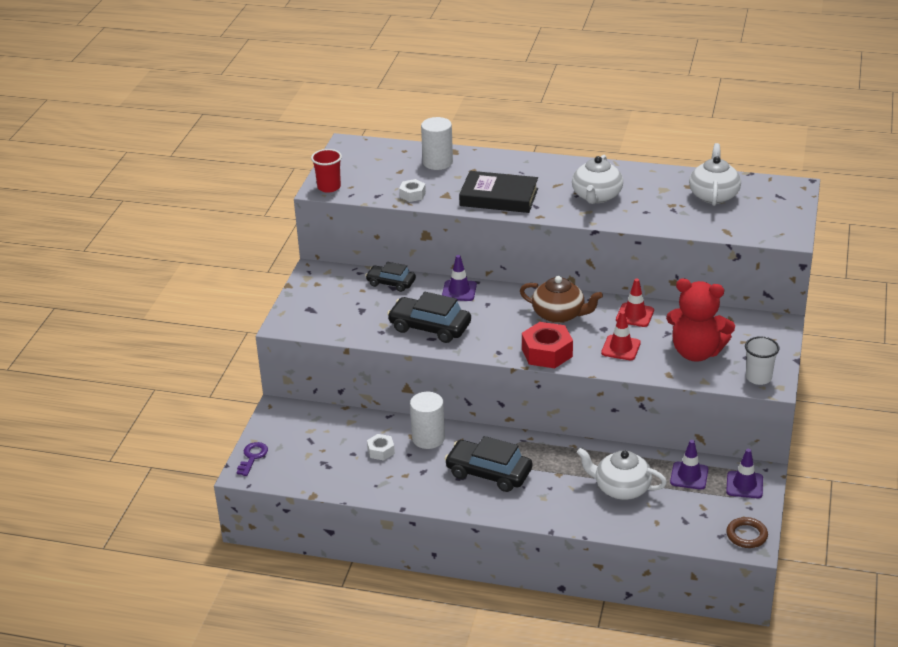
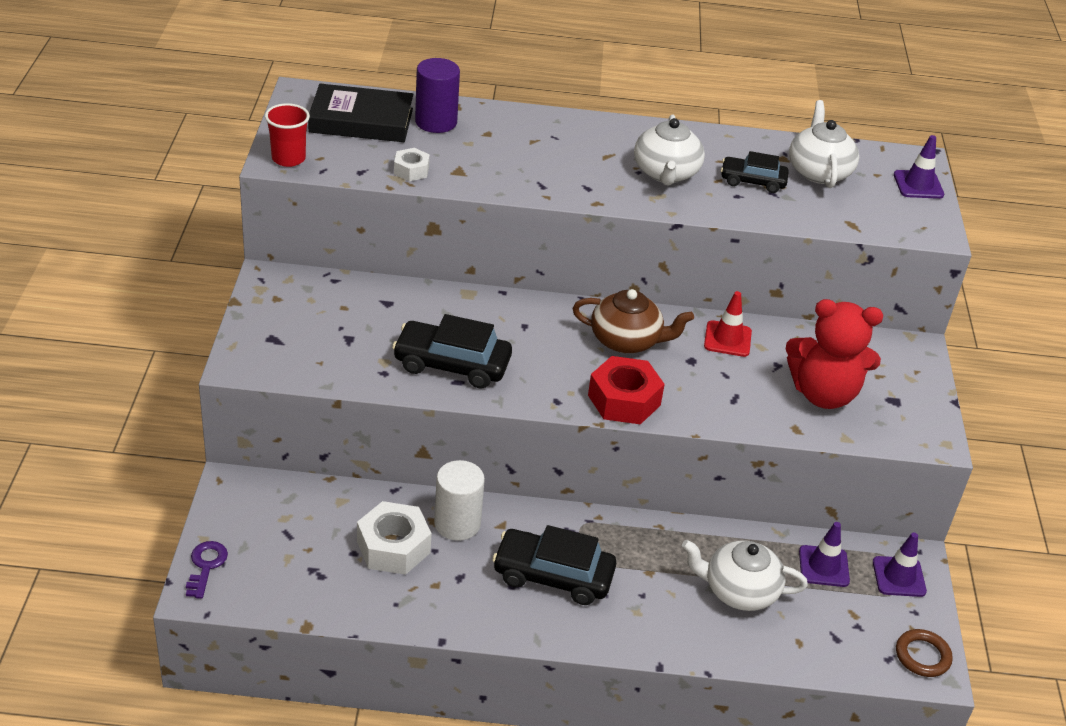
camera: 15 degrees left, 5 degrees up
(381, 451) = (393, 547): white nut -> white nut, size x1.82
(391, 283) = (383, 296): black car -> black car (752, 181)
(437, 162) = (436, 122): white cylinder -> purple cylinder
(459, 291) = (481, 306): purple traffic cone -> purple traffic cone (918, 185)
(499, 197) = (533, 174): black book -> black book (361, 121)
(621, 348) = (722, 390): red traffic cone -> none
(758, 378) = (915, 430): white cup -> none

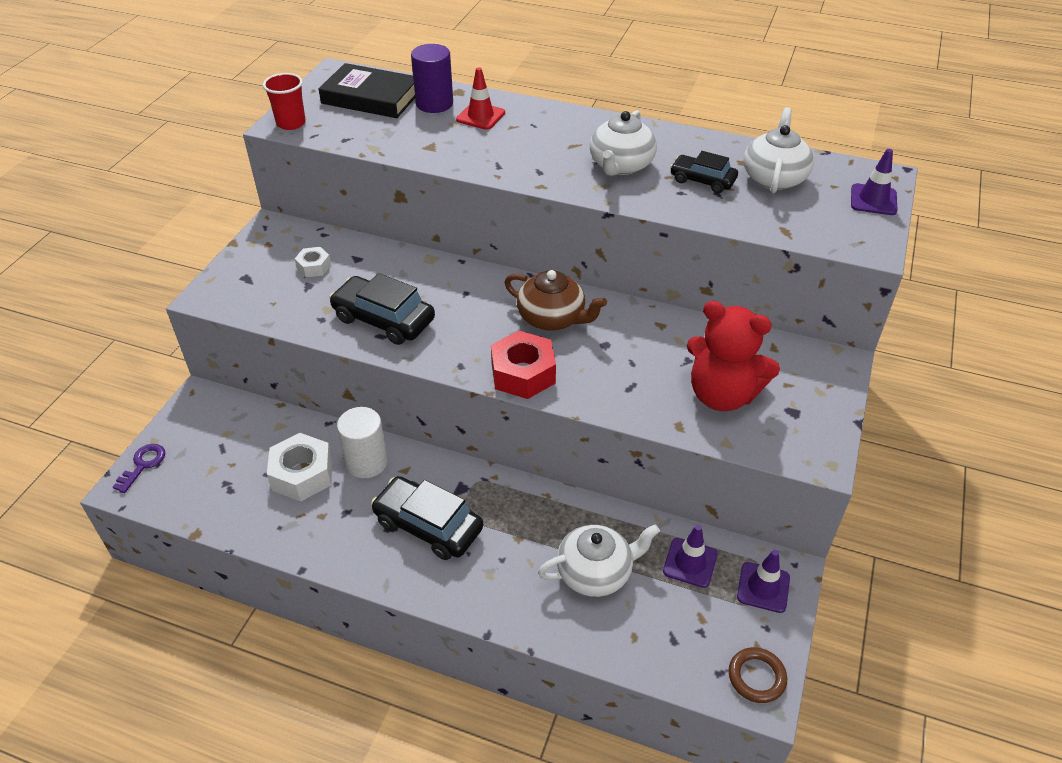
camera: 20 degrees right, 5 degrees up
(411, 170) = (389, 142): white nut -> white nut (314, 267)
(727, 339) = (649, 329): red traffic cone -> red traffic cone (480, 116)
(739, 591) = (595, 572): white teapot -> white teapot turned 135 degrees clockwise

